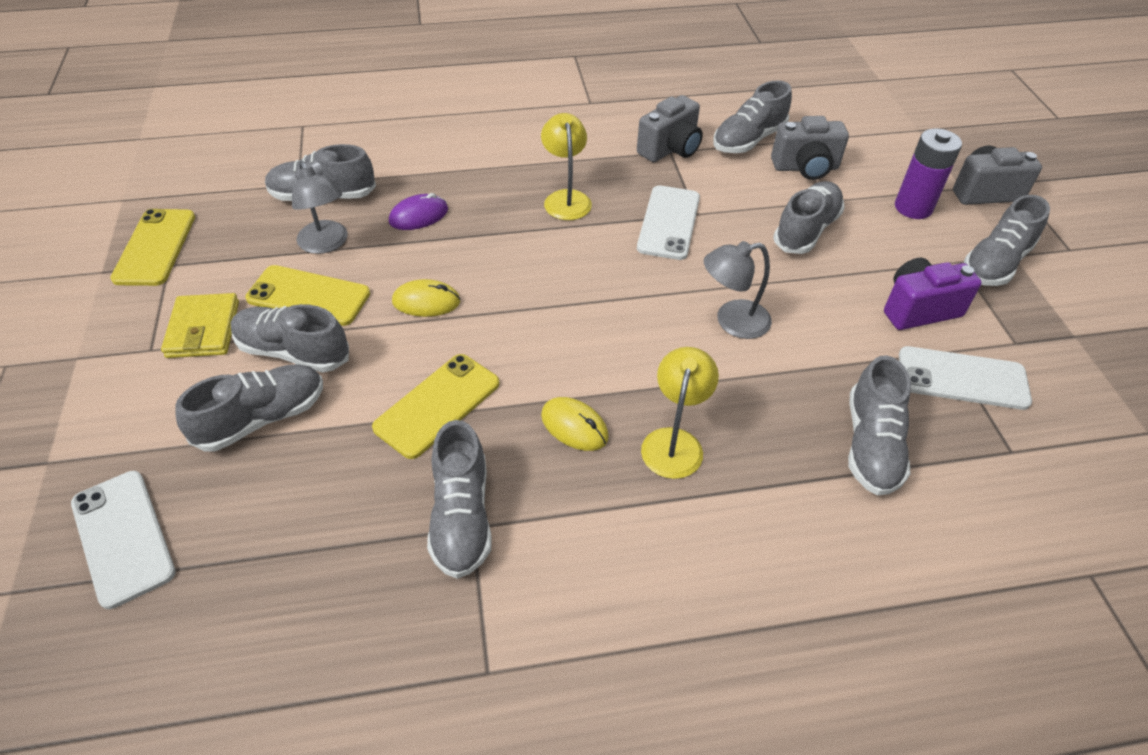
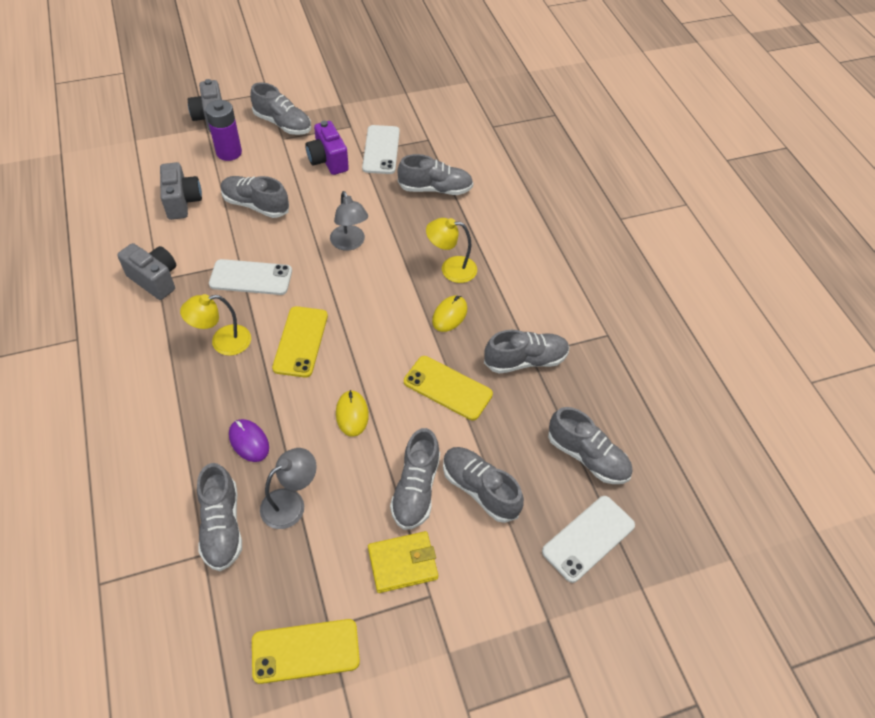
camera: 100 degrees left, 5 degrees up
(308, 296) = (355, 497): yellow phone -> yellow phone (301, 341)
(748, 140) = (143, 232): grey shoe -> grey shoe (587, 457)

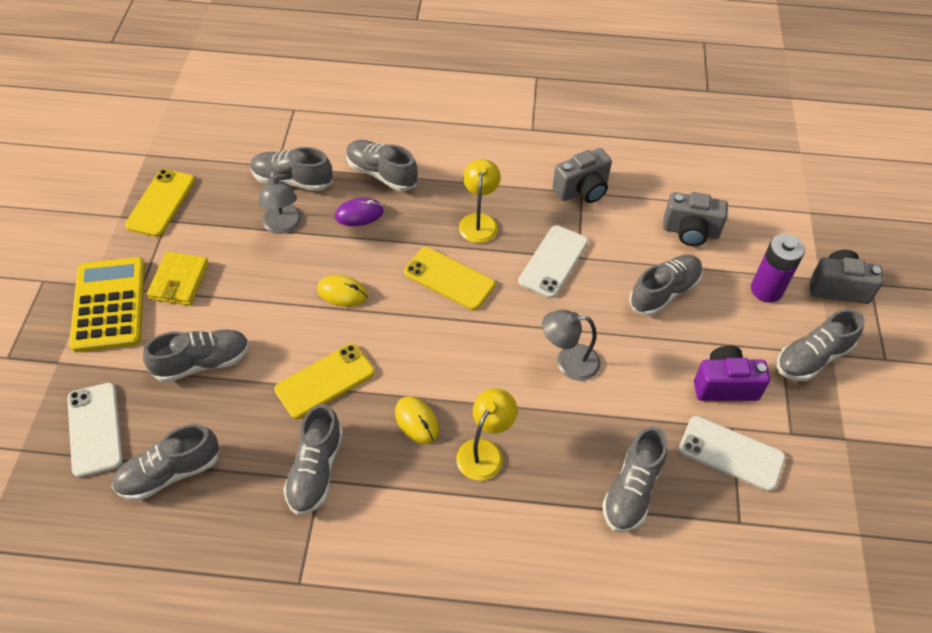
camera: 115 degrees right, 0 degrees up
(416, 489) = (236, 314): grey shoe -> grey shoe (381, 174)
(462, 615) = (109, 305): none -> yellow calculator

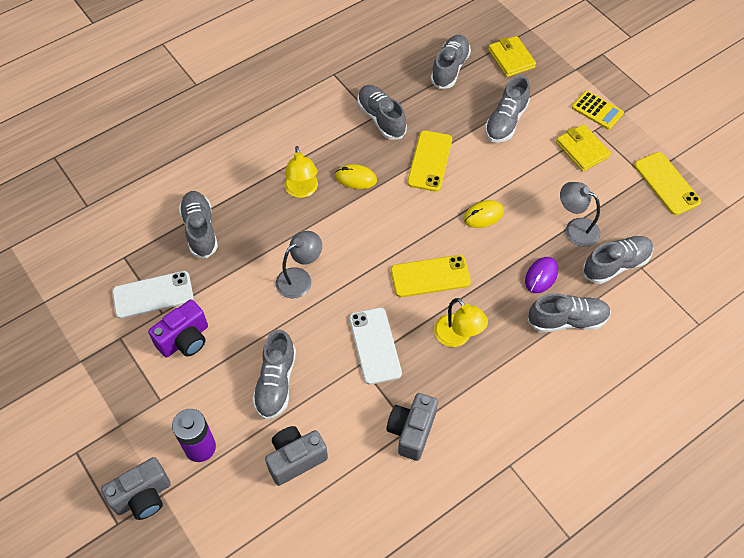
camera: 140 degrees right, 5 degrees up
(95, 429) = (511, 58): white phone -> yellow wallet
(109, 305) = (597, 110): yellow calculator -> yellow calculator, size x0.57
(812, 358) = (133, 410): grey shoe -> none

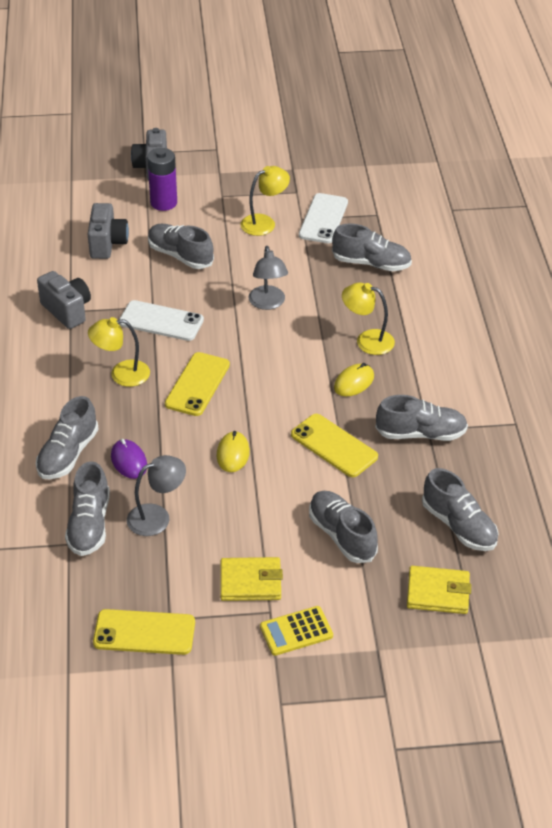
camera: 120 degrees right, 15 degrees down
(185, 339) = (264, 222): purple camera -> yellow lamp

